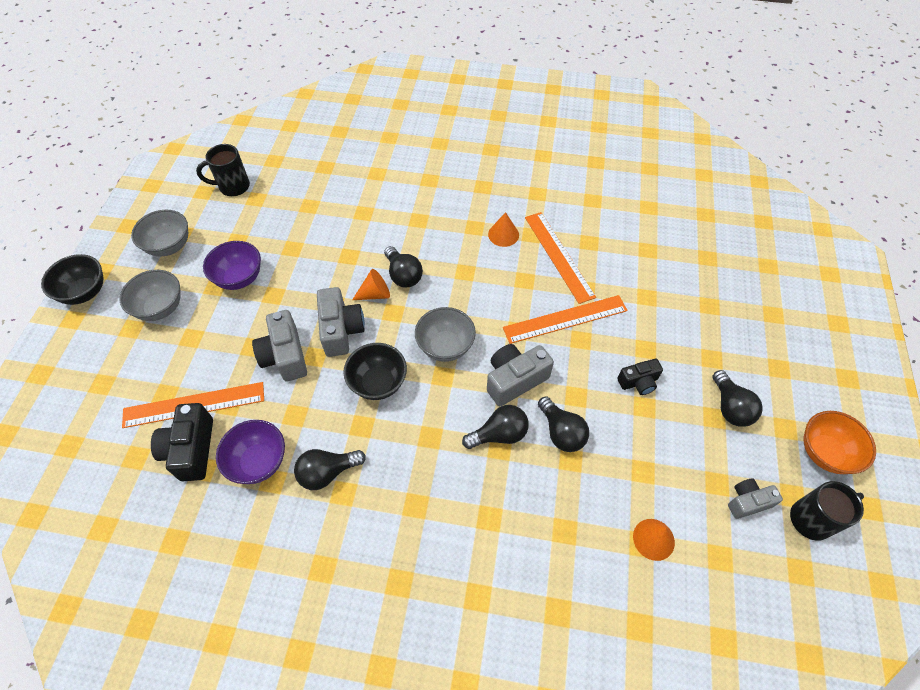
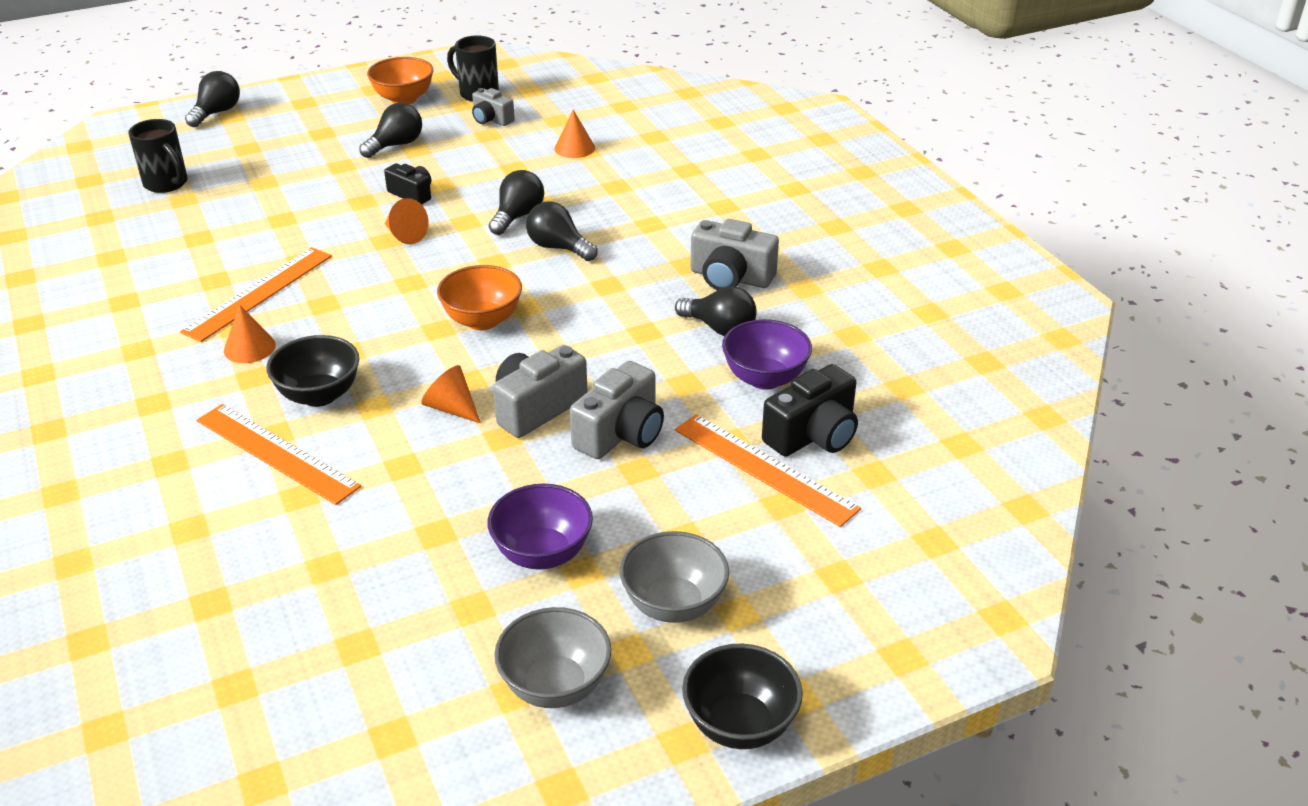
camera: 125 degrees left, 20 degrees down
(233, 187) = (348, 699): black mug -> black mug (167, 184)
(378, 383) = (581, 345): black bowl -> black bowl (319, 395)
(403, 275) = (397, 399): black light bulb -> black light bulb (217, 113)
(445, 346) = (482, 320): grey bowl -> orange bowl
(514, 380) = (482, 261): grey camera -> grey camera (730, 278)
(565, 319) = (363, 258): orange ruler -> orange ruler (276, 453)
(580, 352) = (405, 235): none -> orange cone

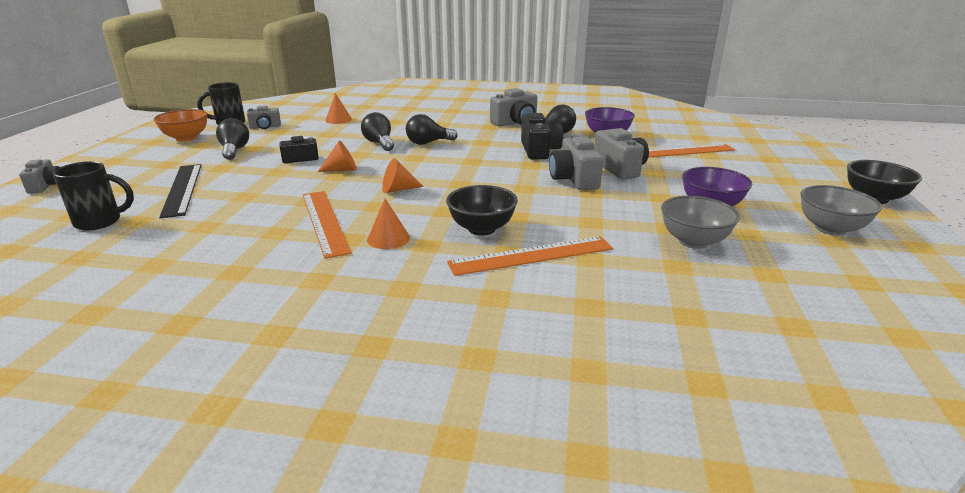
camera: 55 degrees left, 10 degrees down
(217, 113) = (46, 186): black light bulb -> grey camera
(268, 178) = (182, 189): none -> black ruler
(452, 408) = (547, 197): orange cone -> orange cone (398, 189)
(482, 320) = (469, 172): orange bowl -> none
(673, 604) = (774, 190): grey bowl -> grey bowl (693, 241)
(813, 435) = (661, 139): black camera -> black camera (539, 150)

